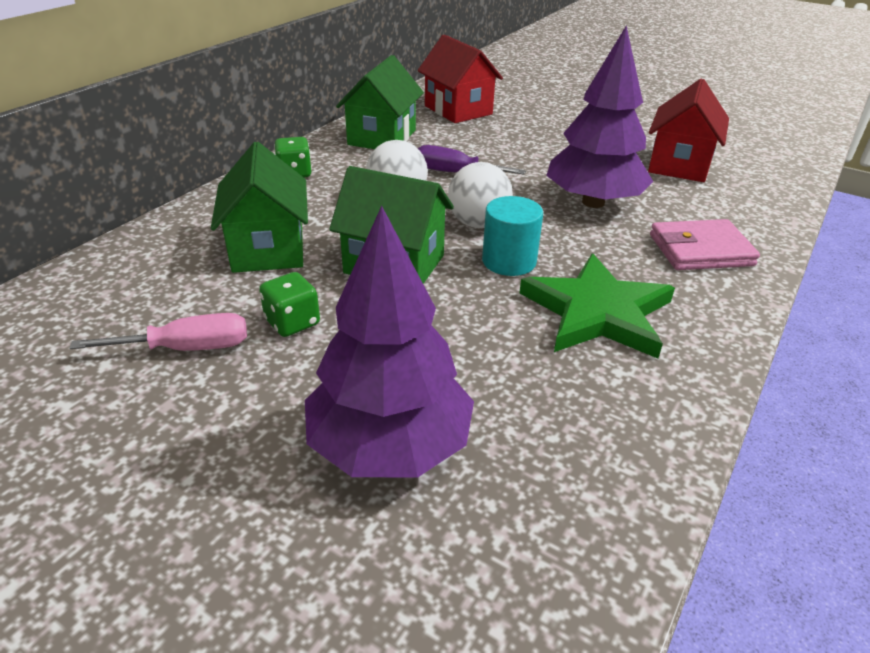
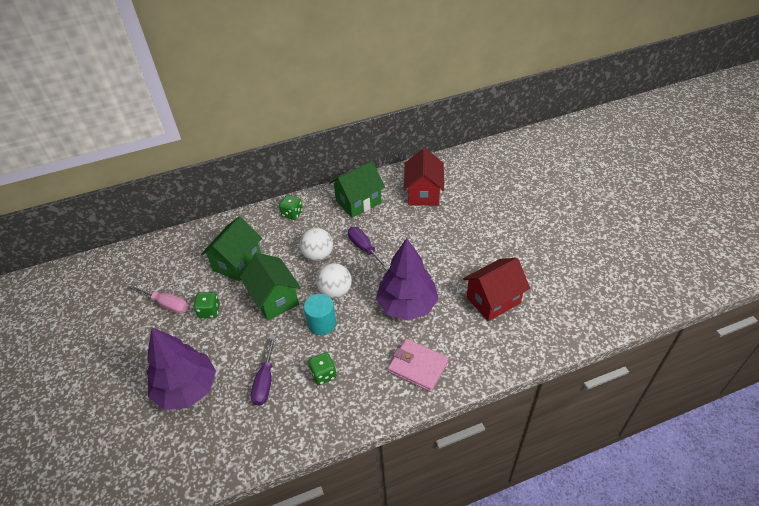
camera: 40 degrees right, 10 degrees up
(522, 363) = (265, 381): none -> purple screwdriver
(597, 312) = (323, 374): green star -> green dice

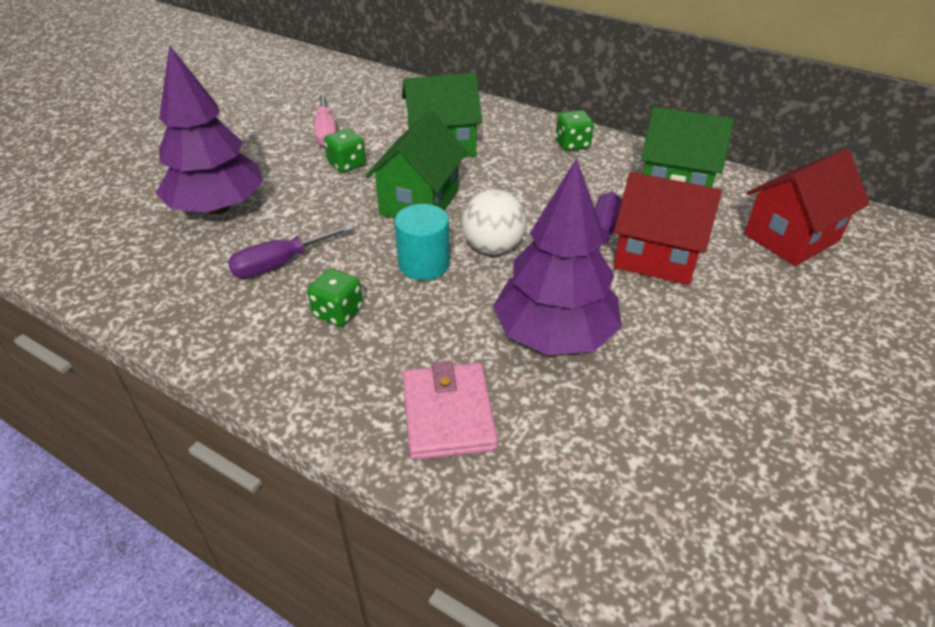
camera: 50 degrees right, 5 degrees down
(318, 255) = (534, 200): white ball -> none
(493, 300) = (699, 447): red house -> red house (656, 257)

